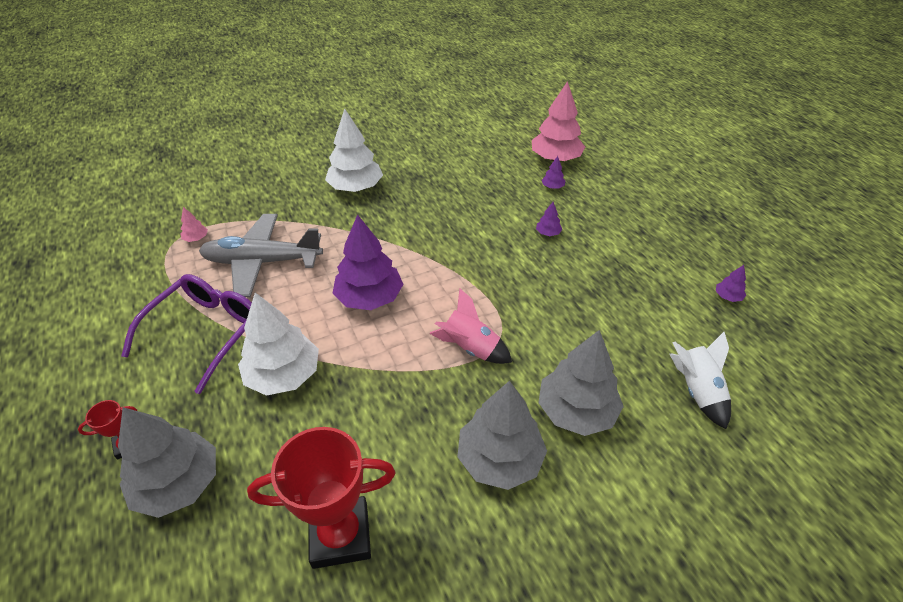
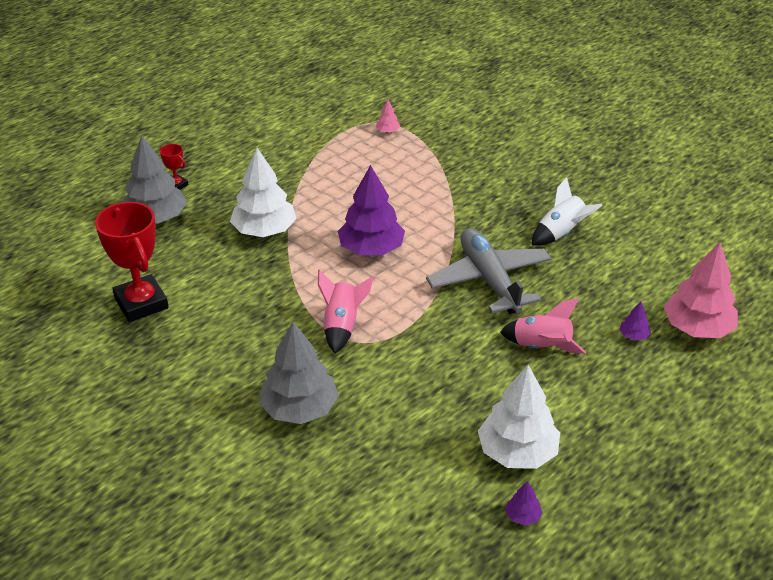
camera: 70 degrees right, 5 degrees down
(206, 332) = (288, 177): purple glasses -> none
(262, 262) = (380, 175): grey plane -> grey plane (489, 280)
(355, 188) = (522, 193): white tree -> white tree (517, 452)
(500, 459) = (231, 370): grey tree -> none
(548, 233) = (541, 347): purple tree -> pink rocket
(697, 391) = (361, 495): white rocket -> white rocket (561, 233)

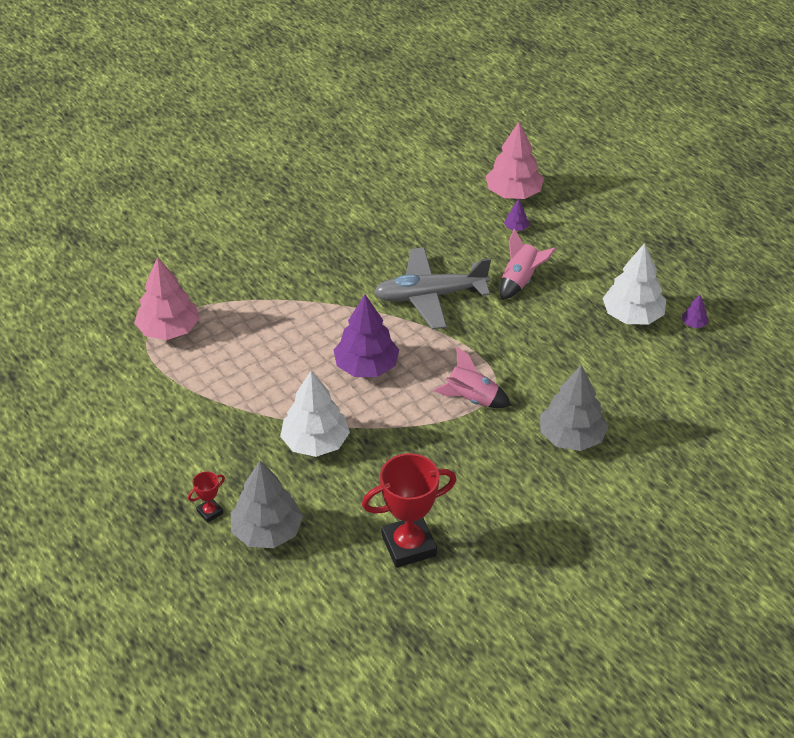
camera: 80 degrees left, 5 degrees up
(387, 131) = (168, 329): pink tree -> pink tree, size x2.37
(561, 233) = (376, 240): white rocket -> none

